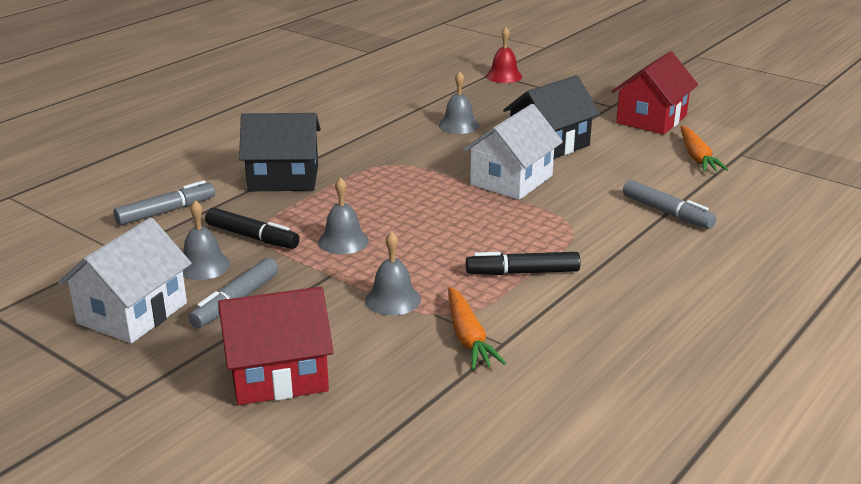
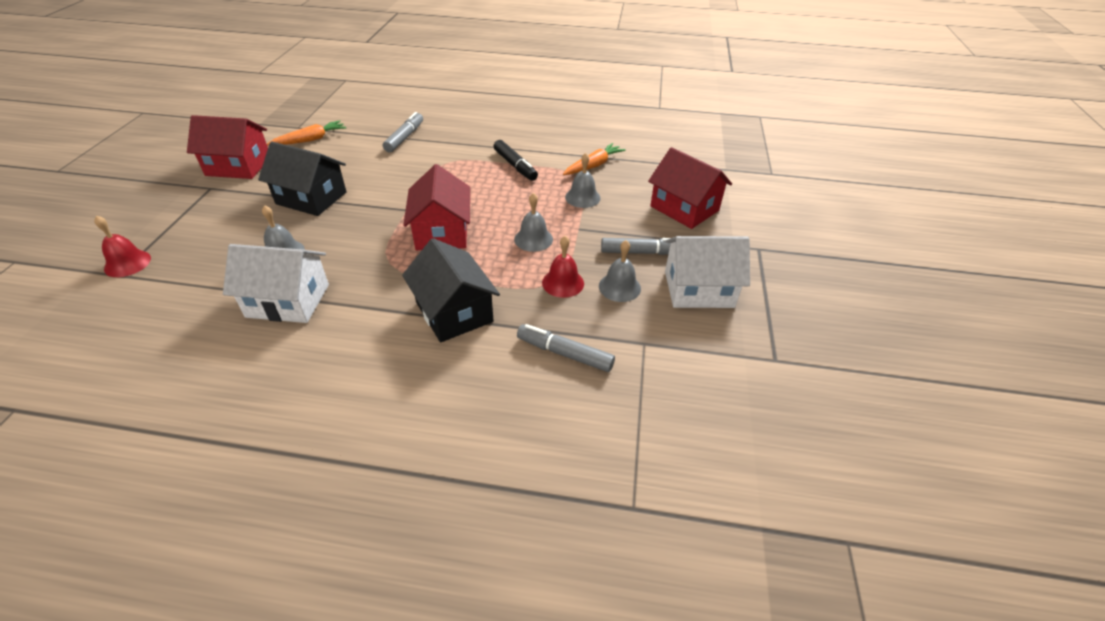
camera: 120 degrees left, 15 degrees up
(252, 237) = (563, 283): black marker -> red bell
(414, 195) = (442, 232): none -> red house
(511, 180) = (389, 198): white house -> white house (288, 300)

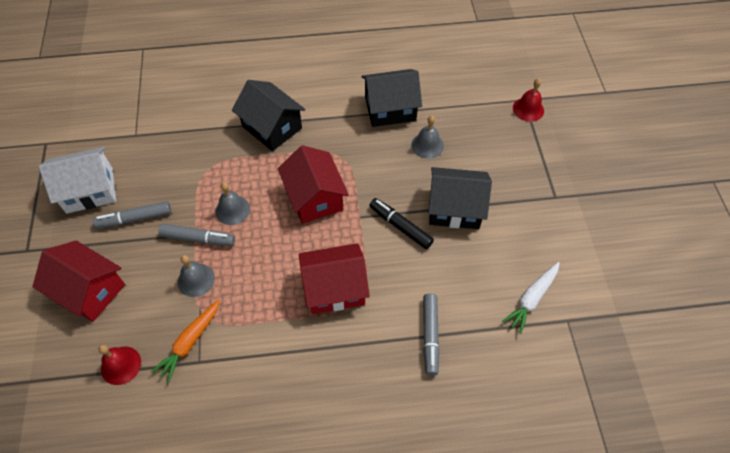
camera: 165 degrees right, 15 degrees up
(238, 166) = (561, 233): red house -> red house (334, 288)
(288, 300) = (390, 109): white house -> black house
(310, 140) = (531, 299): orange carrot -> white carrot
(515, 165) = (280, 316): black marker -> black marker (400, 226)
(563, 283) = (199, 170): red bell -> red bell (121, 365)
(565, 353) = (188, 115): grey marker -> grey marker (198, 238)
(619, 287) = (153, 177): grey bell -> none

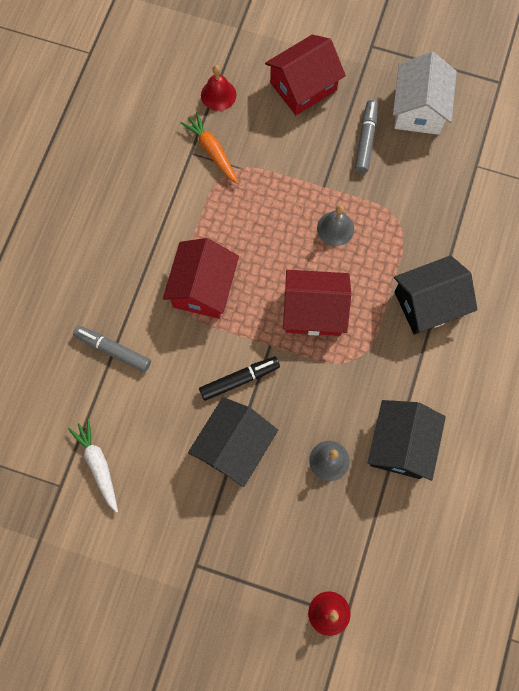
camera: 115 degrees right, 15 degrees up
(196, 280) = (271, 173): grey bell -> none
(198, 238) = (316, 188): grey marker -> none

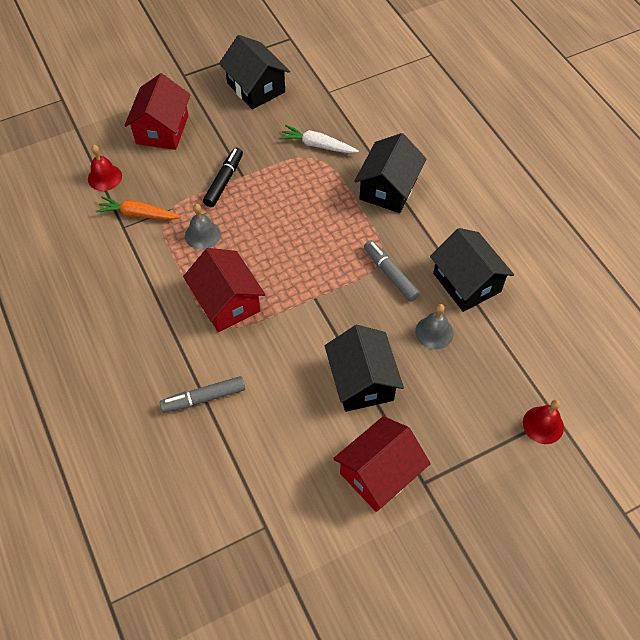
camera: 45 degrees left, 15 degrees down
(98, 465) = (278, 484): white carrot -> white carrot (317, 145)
(239, 380) = (318, 337): black marker -> black marker (224, 181)
(314, 311) = (320, 252): red house -> red house (379, 473)
(335, 228) = (279, 194): grey bell -> grey bell (202, 235)
(366, 140) = (240, 129): grey marker -> grey marker (390, 274)
(419, 109) = (256, 87): white house -> black house

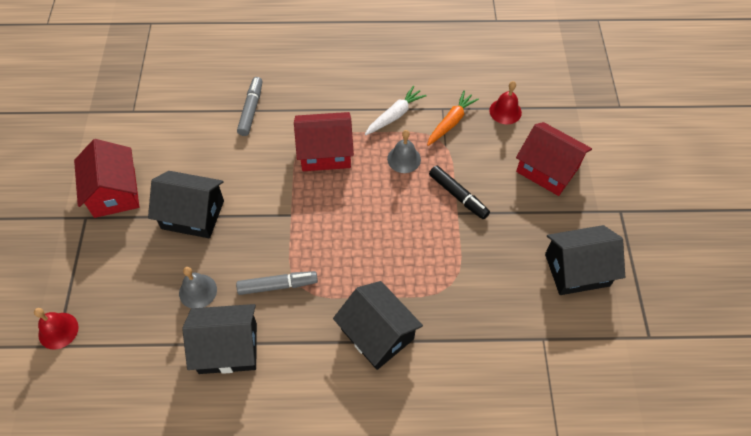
camera: 115 degrees right, 0 degrees up
(317, 145) = (467, 293): white carrot -> white carrot (395, 115)

